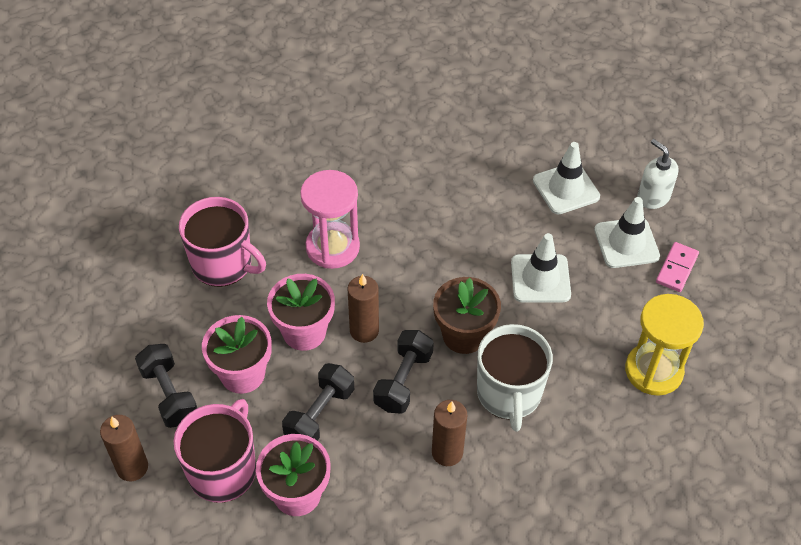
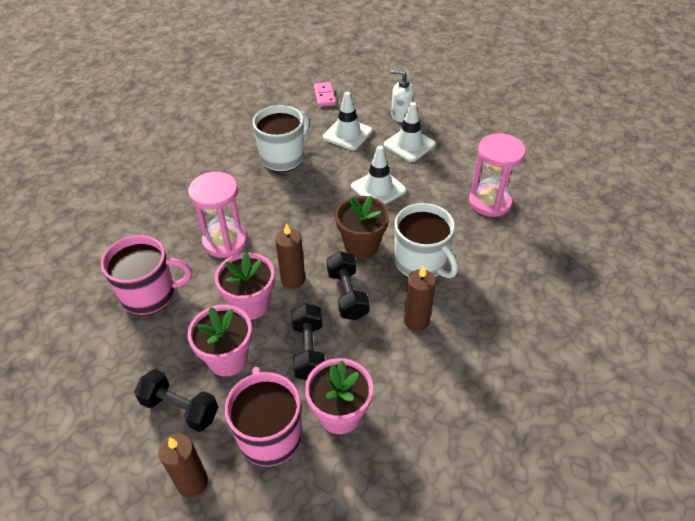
camera: 35 degrees left, 5 degrees down
(469, 179) = (283, 157): none -> white mug
(653, 371) = (490, 202): yellow hourglass -> pink hourglass
(677, 268) = (449, 143): pink domino -> pink domino (324, 96)

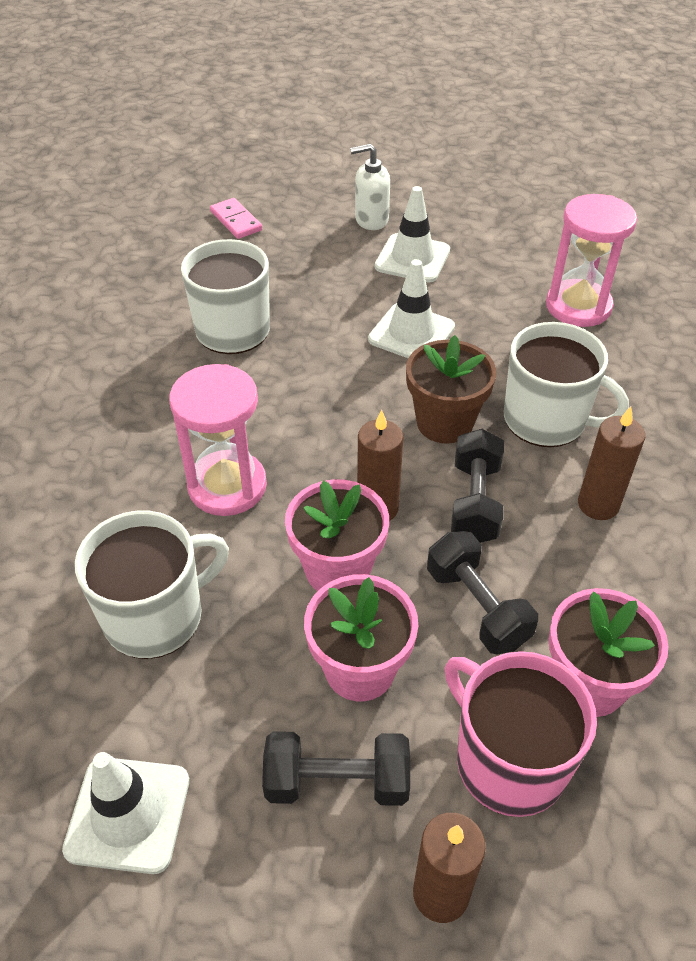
camera: 25 degrees left, 0 degrees up
(150, 294) = (156, 616): pink mug -> white mug
(347, 134) = (310, 267): white traffic cone -> white traffic cone (128, 814)
(347, 295) = (475, 502): black dumbbell -> black dumbbell turned 45 degrees clockwise

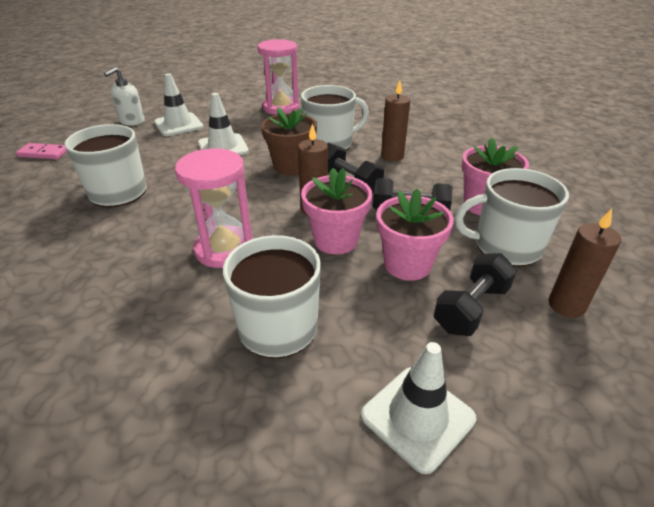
camera: 50 degrees left, 10 degrees down
(508, 761) = (505, 246): pink mug -> white mug

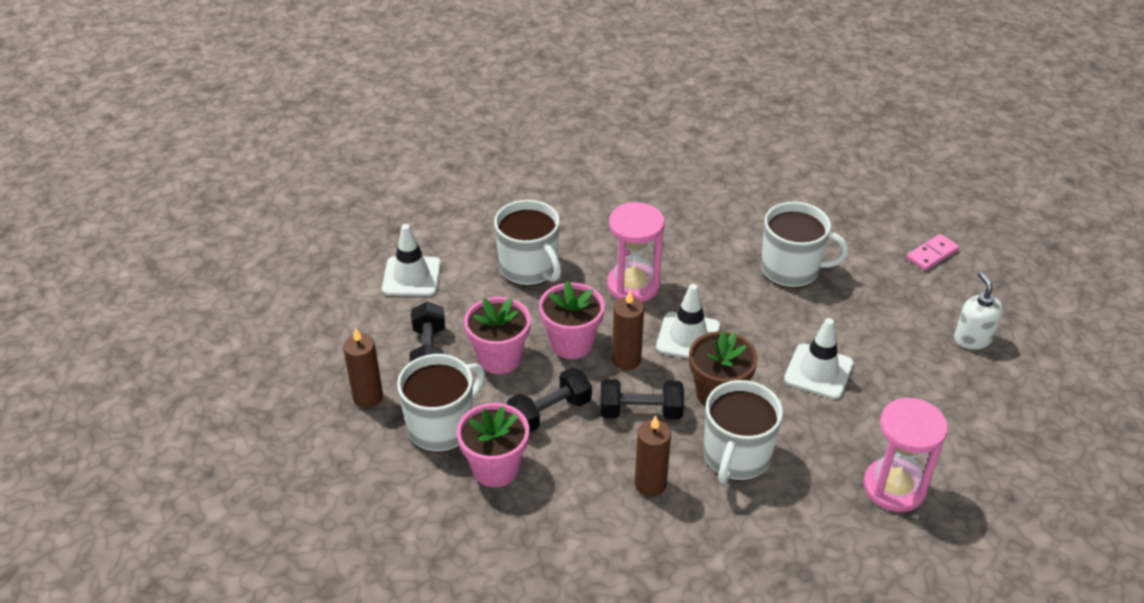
camera: 135 degrees right, 5 degrees up
(178, 125) = (923, 369): white traffic cone -> white traffic cone (688, 337)

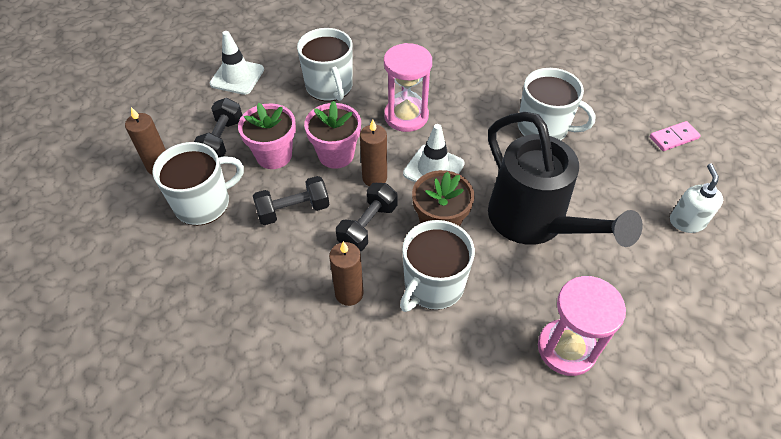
camera: 15 degrees right, 10 degrees up
(495, 468) = (229, 249): pink flower pot -> none
(640, 412) = (368, 226): black dumbbell -> black dumbbell turned 75 degrees counterclockwise
(818, 371) = (535, 223): white traffic cone -> black watering can

